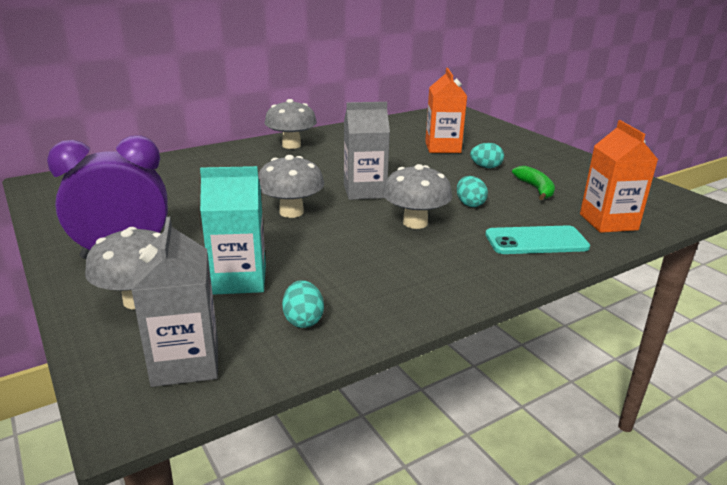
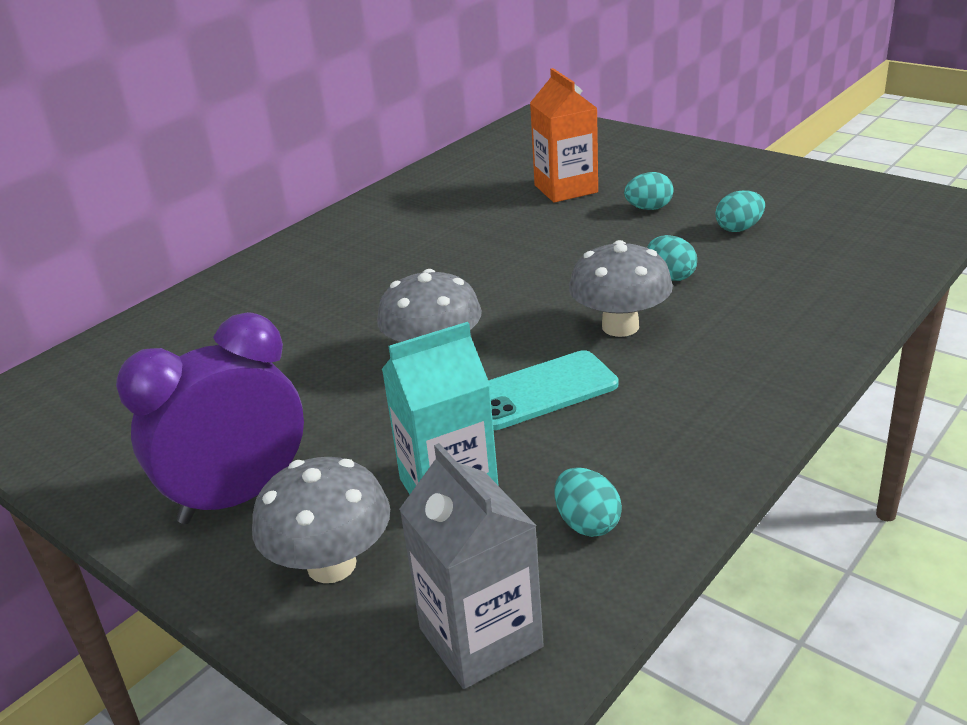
camera: 15 degrees left, 5 degrees up
(291, 145) = (340, 239): grey mushroom -> none
(364, 191) = (511, 292): grey carton -> none
(535, 189) = (739, 228): green banana -> turquoise egg
(536, 241) = (795, 312): turquoise phone -> turquoise phone (541, 391)
(608, 222) = (863, 258): orange carton -> none

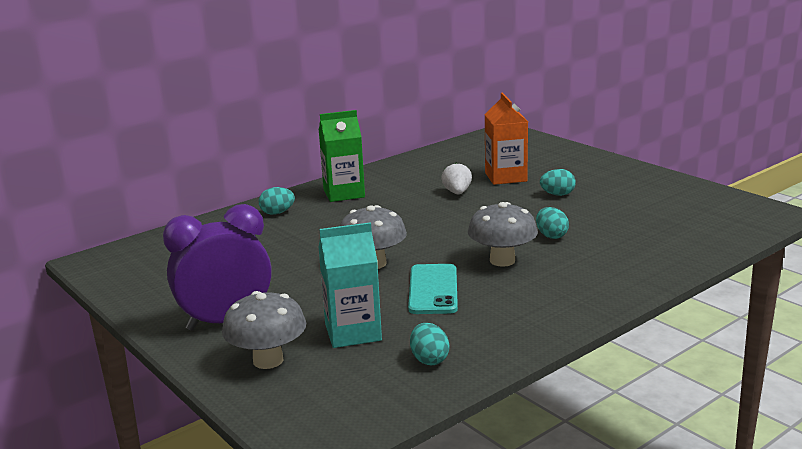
camera: 10 degrees right, 10 degrees down
(346, 241) = (344, 193): none -> green carton
(480, 638) = (340, 404): grey carton -> none
(509, 221) = (457, 192): none -> white strawberry
(541, 391) = (433, 289): turquoise phone -> turquoise phone turned 75 degrees counterclockwise
(739, 228) = (614, 213): turquoise egg -> turquoise egg (277, 213)

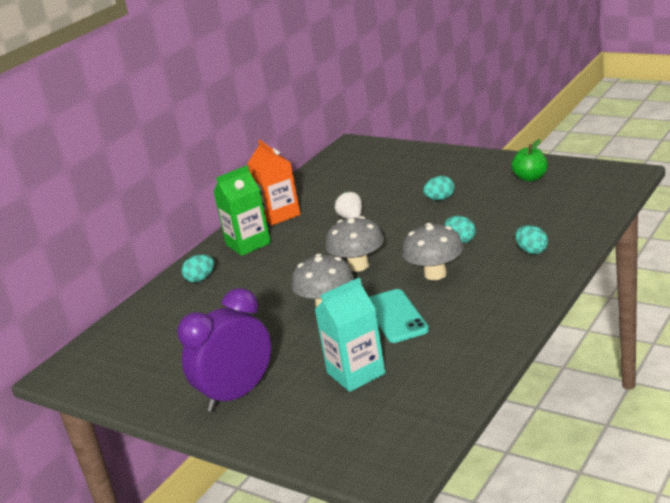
camera: 15 degrees left, 5 degrees up
(268, 360) = (302, 418): grey mushroom -> grey mushroom (358, 266)
(429, 359) = (436, 379): turquoise egg -> turquoise egg (532, 251)
(505, 177) = (384, 192): orange carton -> orange carton (279, 214)
(666, 195) = (530, 178): none -> green apple

